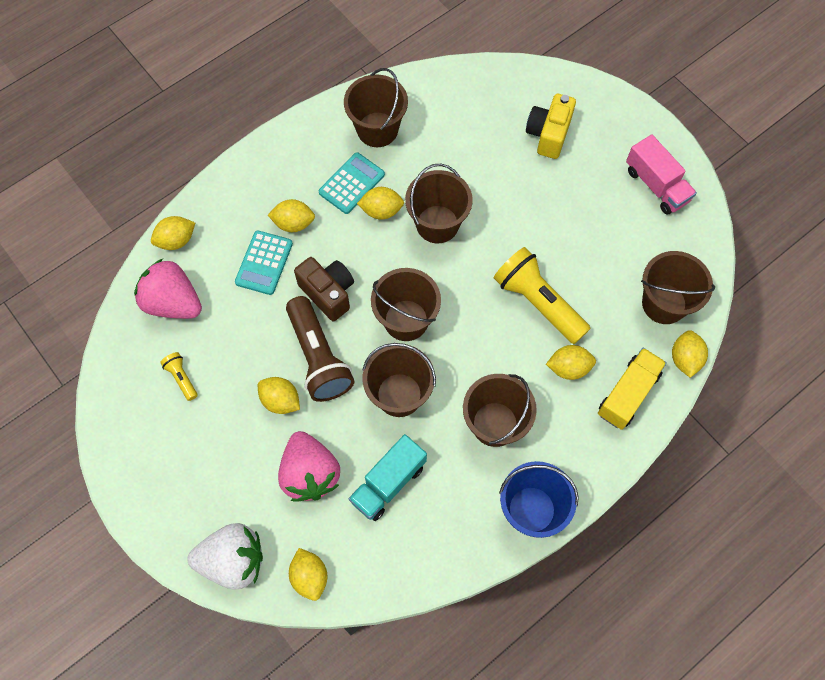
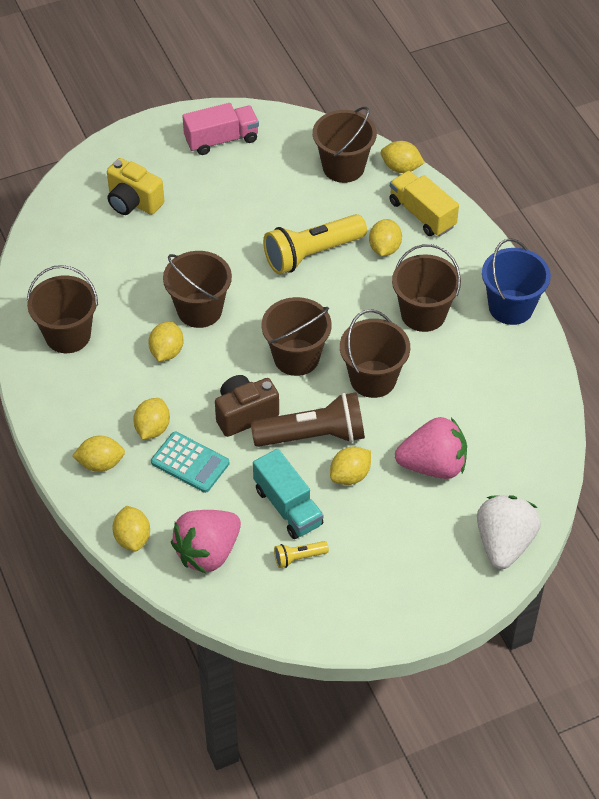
camera: 75 degrees left, 15 degrees down
(310, 576) = (533, 484): yellow lemon -> yellow lemon (100, 463)
(352, 184) = (124, 370): turquoise calculator -> none
(388, 483) = (459, 405): turquoise truck -> turquoise truck (288, 506)

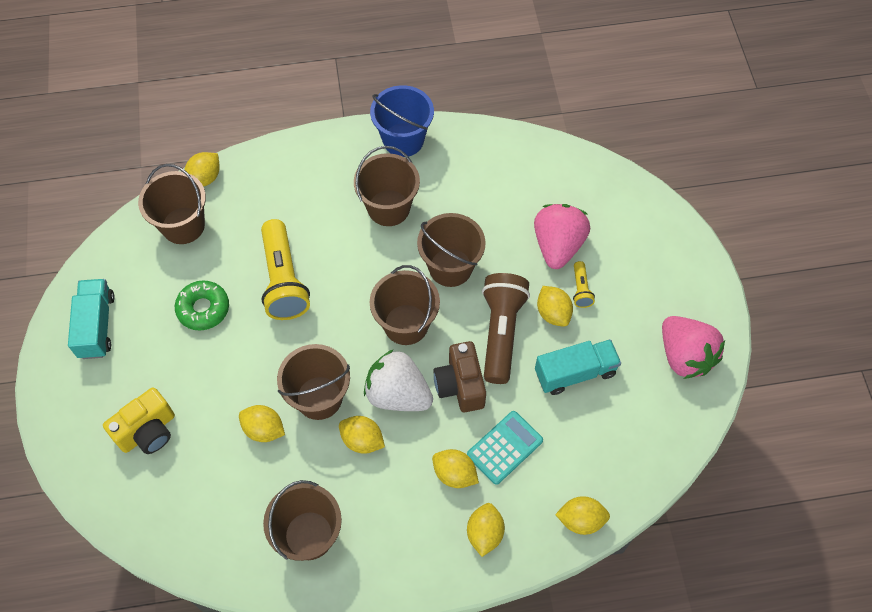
camera: 75 degrees left, 10 degrees up
(208, 552) = (611, 454): pink strawberry -> pink strawberry (684, 356)
(221, 140) = (97, 326): pink truck -> turquoise truck
(262, 205) = (203, 309): none -> green donut
(299, 558) = (632, 377): yellow flashlight -> yellow flashlight (581, 289)
(384, 248) = (300, 218): yellow lemon -> yellow lemon (264, 429)
(422, 214) = (270, 177): yellow truck -> none
(504, 543) = (649, 215): white strawberry -> white strawberry (398, 394)

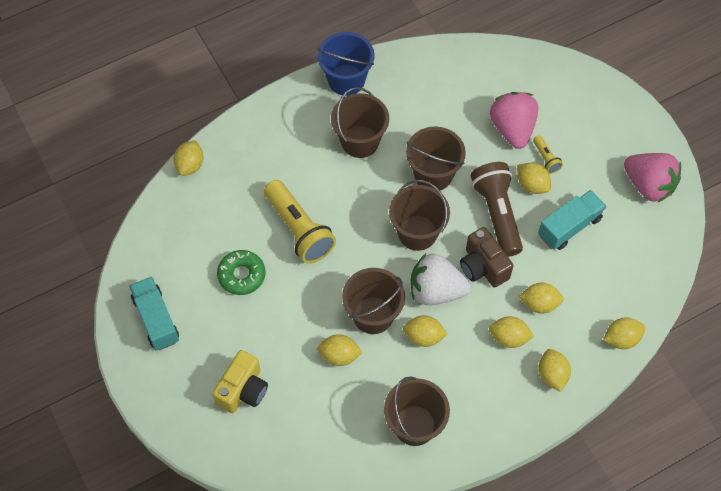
camera: 20 degrees left, 0 degrees up
(183, 225) = (190, 211): brown bucket -> none
(505, 448) = (539, 304): turquoise calculator -> yellow lemon

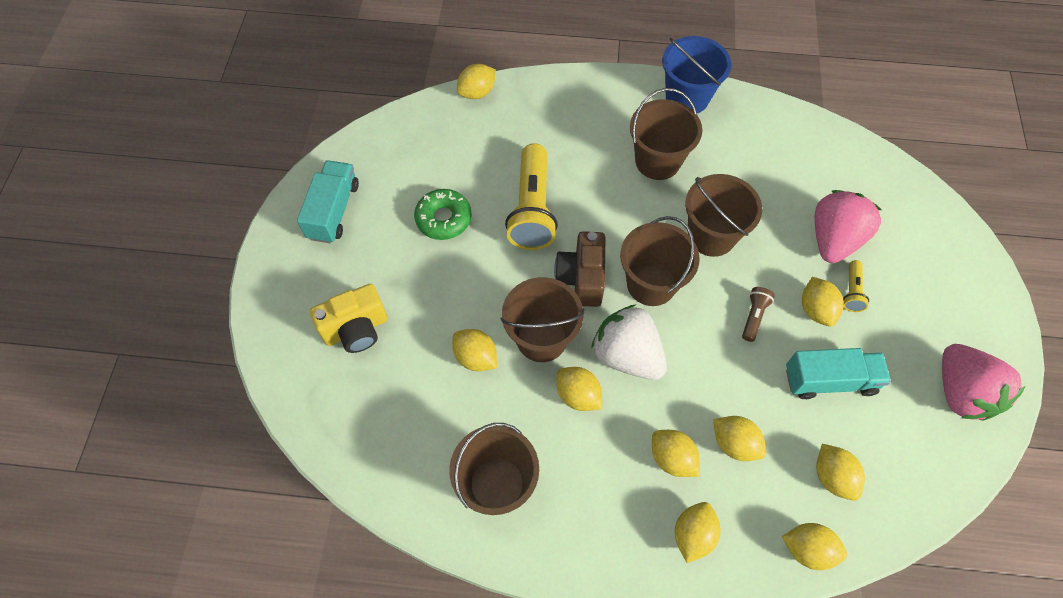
camera: 35 degrees right, 0 degrees up
(483, 267) = (697, 362): brown camera -> brown camera (581, 278)
(497, 214) = (754, 316): brown flashlight -> brown flashlight, size x0.46
(608, 286) = (832, 477): none -> yellow lemon

